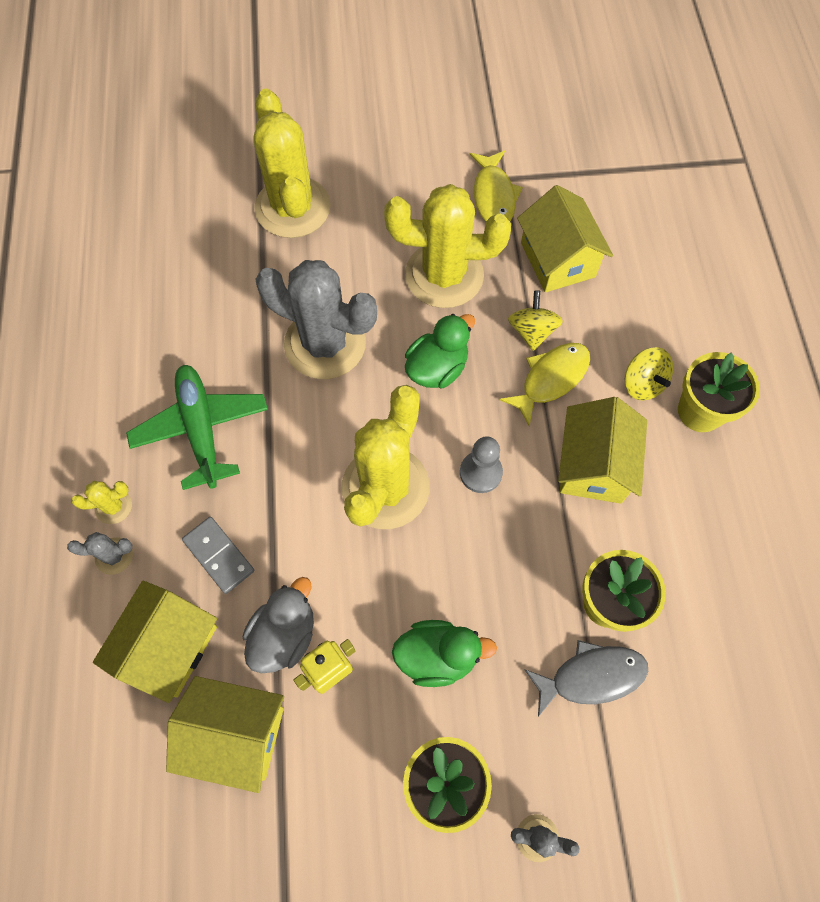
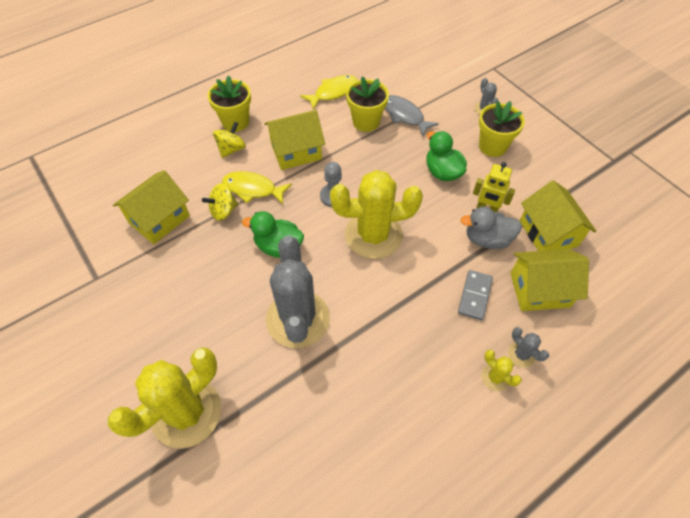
camera: 120 degrees left, 10 degrees down
(201, 429) = (408, 358): green plane -> none
(444, 275) = (203, 276): yellow cactus -> none
(493, 196) = (117, 277): yellow fish -> yellow fish (333, 92)

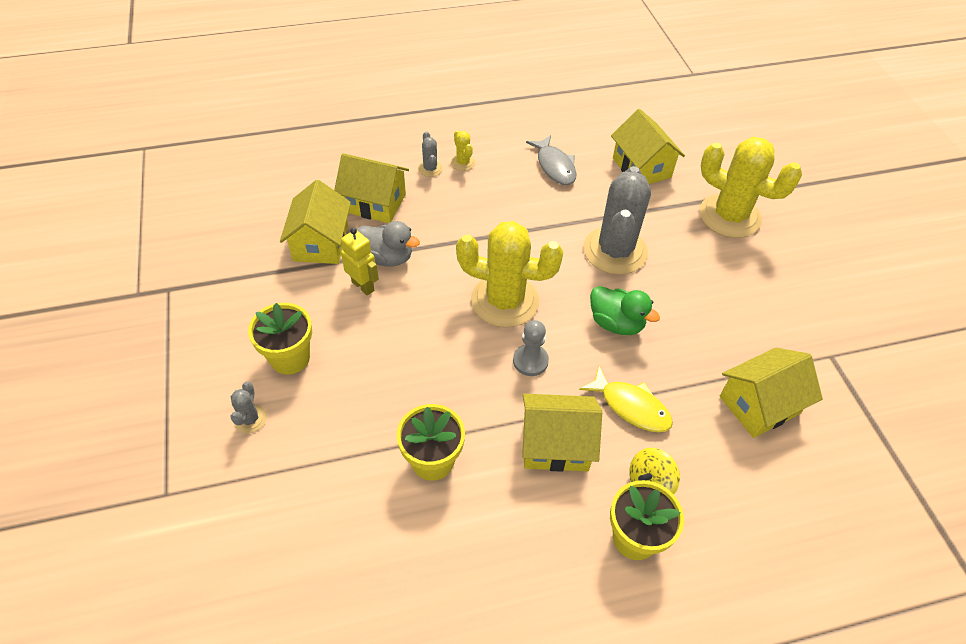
camera: 160 degrees left, 5 degrees down
(186, 412) = (729, 216): yellow cactus -> yellow cactus turned 60 degrees clockwise
(223, 211) = (674, 389): yellow spinning top -> none
(298, 455) = (641, 168): none -> yellow house
(333, 92) = (454, 543): yellow fish -> none
(404, 116) = (370, 451): grey fish -> grey fish (555, 166)
(442, 172) = (379, 346): green duck -> none
(475, 296) = (437, 217): grey domino -> none

